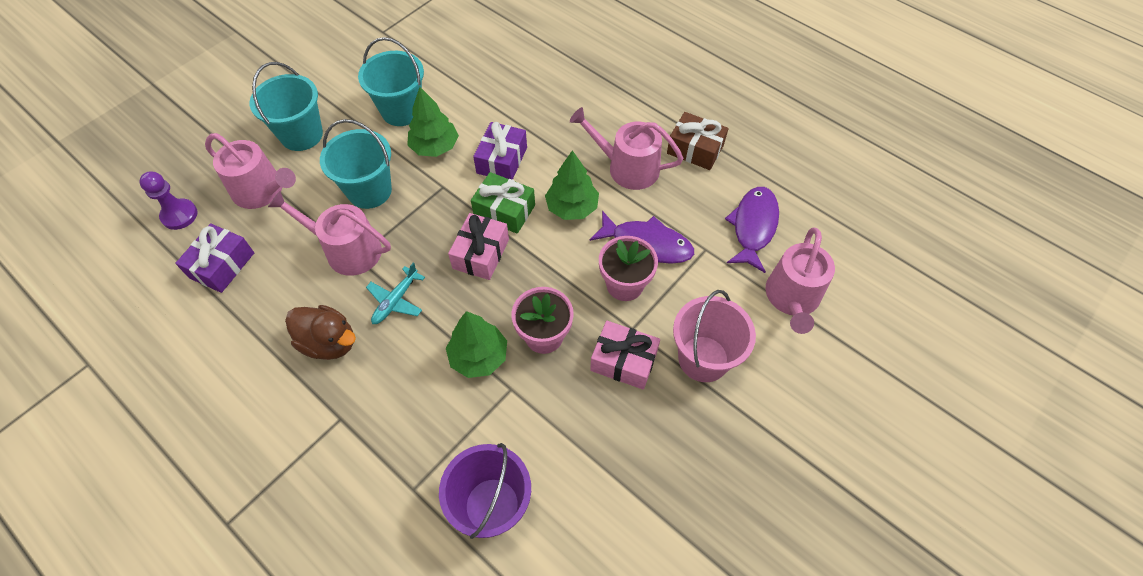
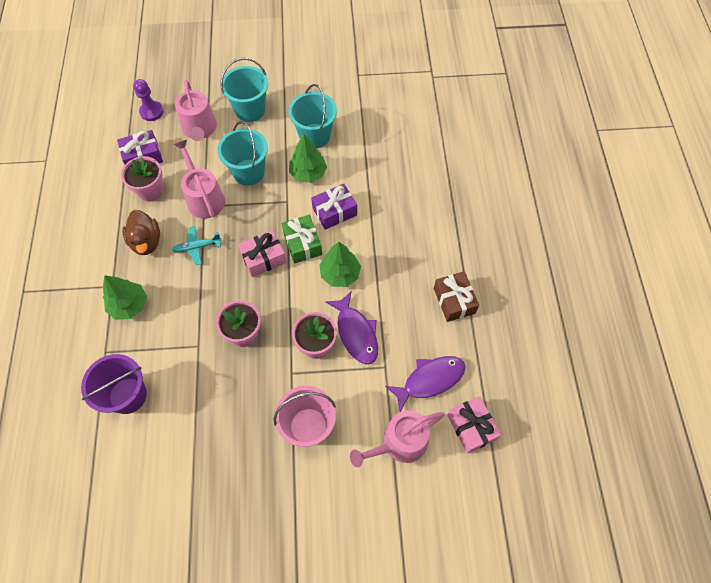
camera: 45 degrees right, 5 degrees up
(273, 290) = (150, 190): none -> pink flower pot
(478, 357) = (202, 314): green tree -> green tree (129, 305)
(623, 361) = (267, 386): pink gift -> pink gift (471, 427)
(627, 167) = (399, 277): pink watering can -> none

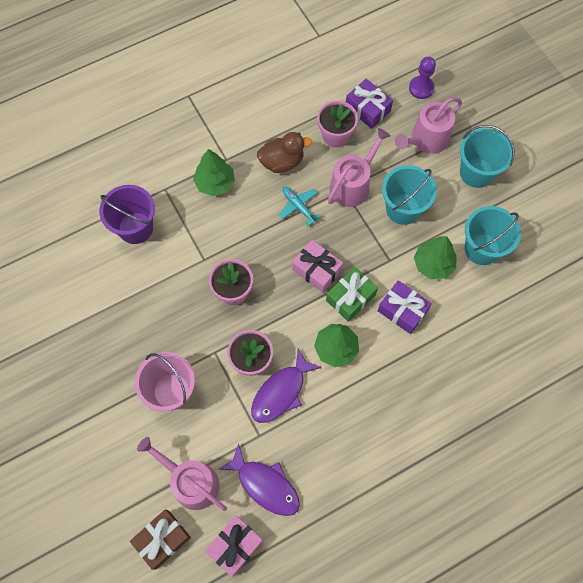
camera: 65 degrees right, 5 degrees up
(146, 242) = (282, 162): brown duck -> brown duck turned 150 degrees counterclockwise
(454, 301) = (362, 474): brown gift -> brown gift (162, 539)

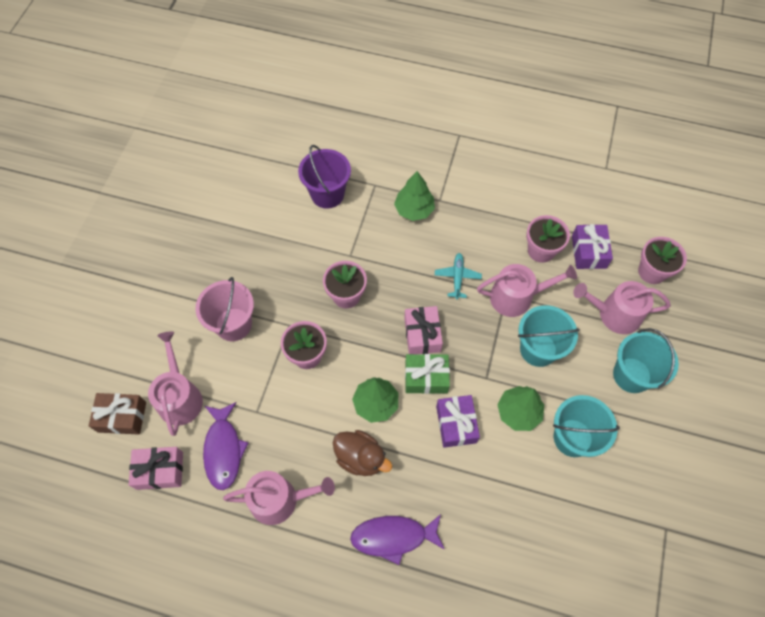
camera: 45 degrees right, 5 degrees down
(281, 392) = (304, 396): purple fish -> purple fish (393, 537)
(282, 162) = (479, 235): brown duck -> brown duck (360, 458)
(341, 477) = (280, 499): none -> pink watering can
(421, 88) = (652, 272): purple pawn -> pink flower pot

